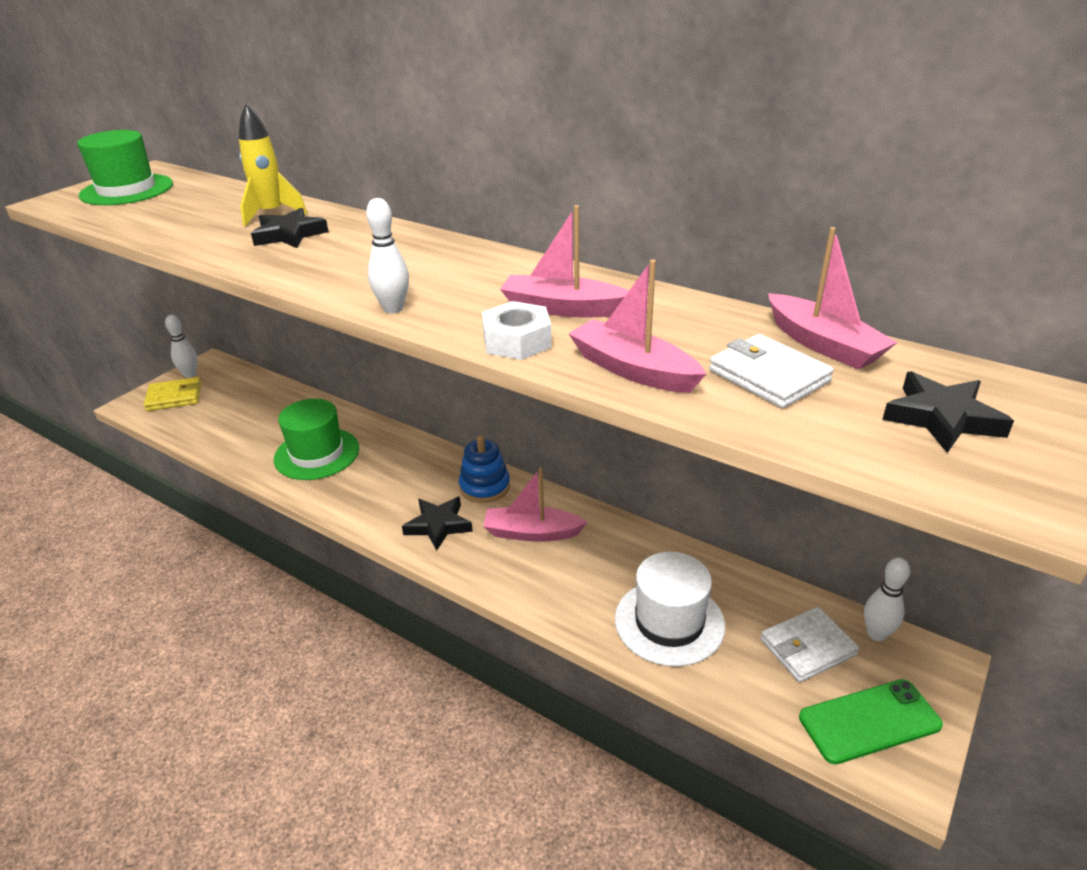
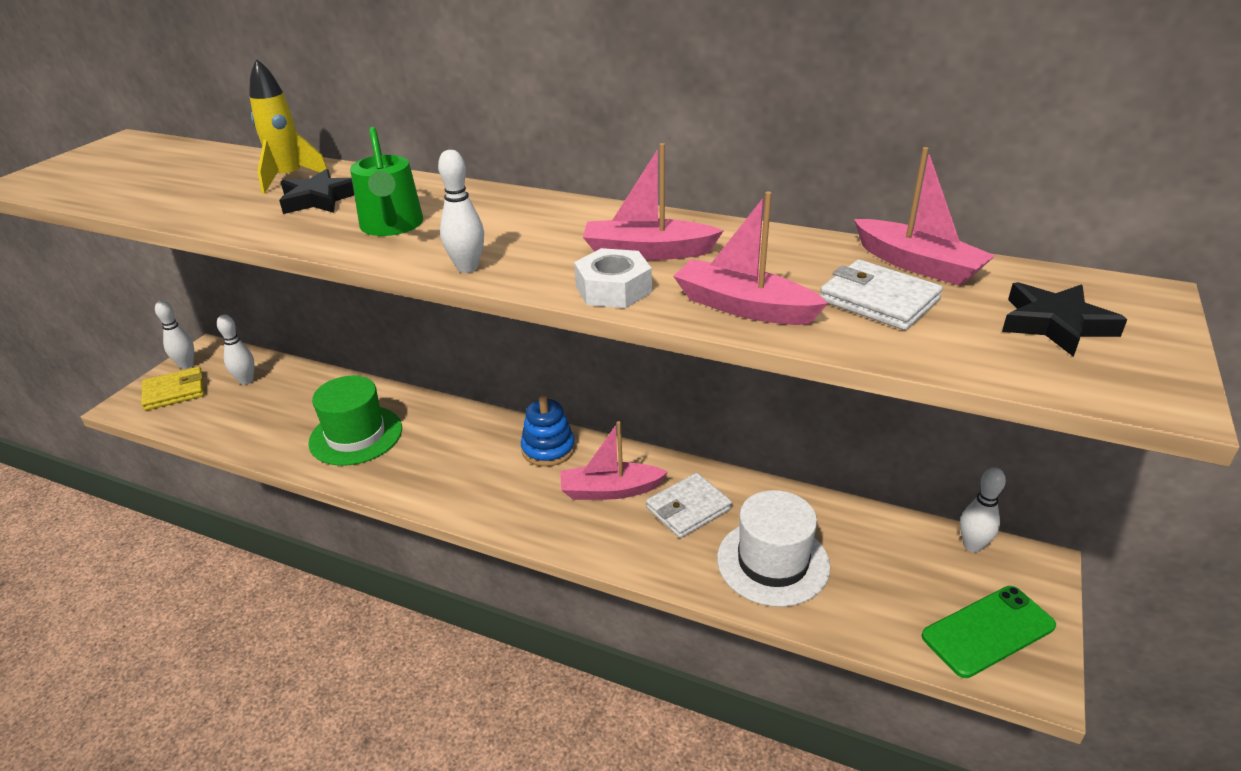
camera: 10 degrees left, 0 degrees up
(127, 190) = (107, 164): green hat -> none
(236, 394) = (246, 380): none -> white bowling pin
(342, 264) = (392, 226): none -> green watering can
(438, 525) = (509, 495): black star -> none
(807, 647) = (912, 568): white wallet -> white wallet (688, 508)

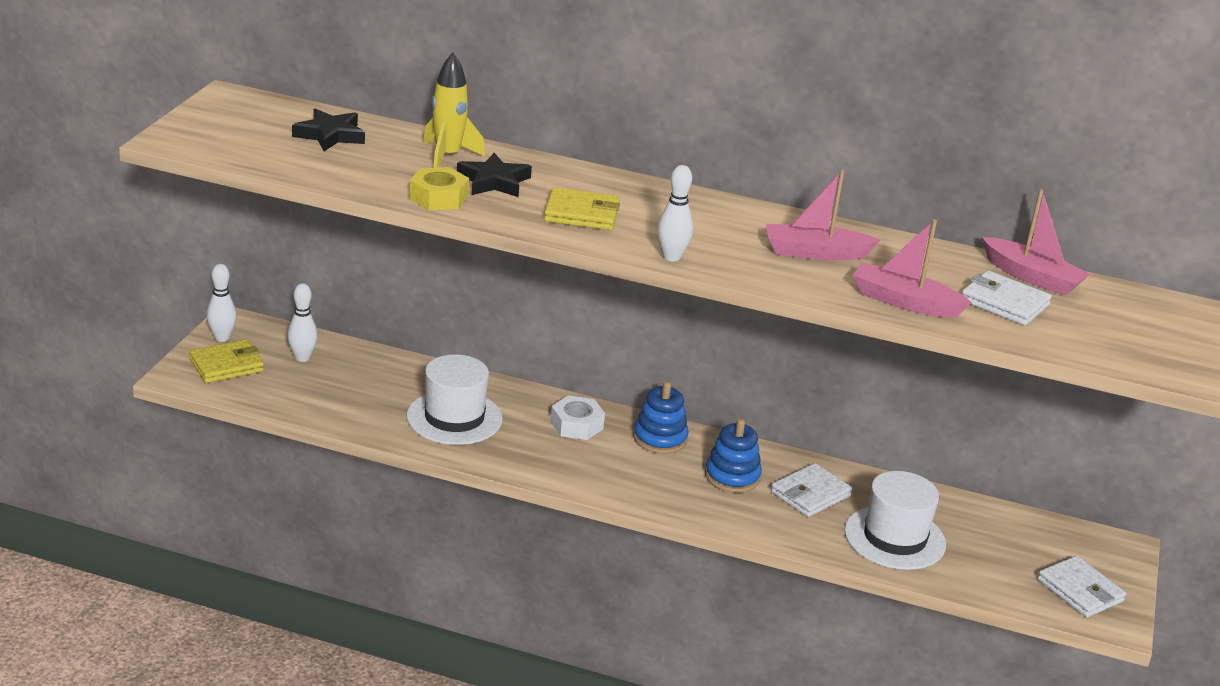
camera: 10 degrees left, 5 degrees down
(244, 219) = (438, 198): none -> yellow nut
(356, 435) = (454, 417): green hat -> white hat
(392, 226) = (581, 214): green watering can -> yellow wallet
(610, 490) = (732, 477): pink boat -> blue stacking toy
(613, 289) = (799, 282): white nut -> white nut (576, 425)
(972, 546) = (1068, 531): white bowling pin -> none
(988, 631) = (1080, 591): green phone -> white wallet
(1055, 324) = (1130, 327): black star -> black star (330, 135)

